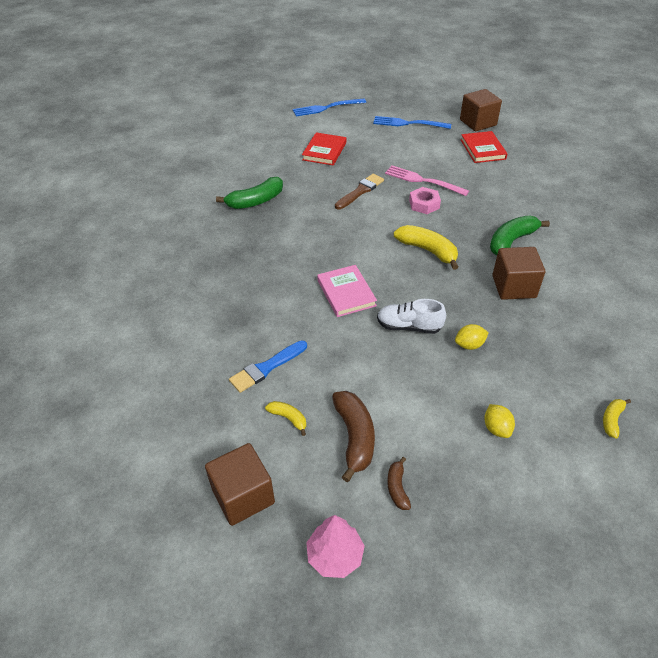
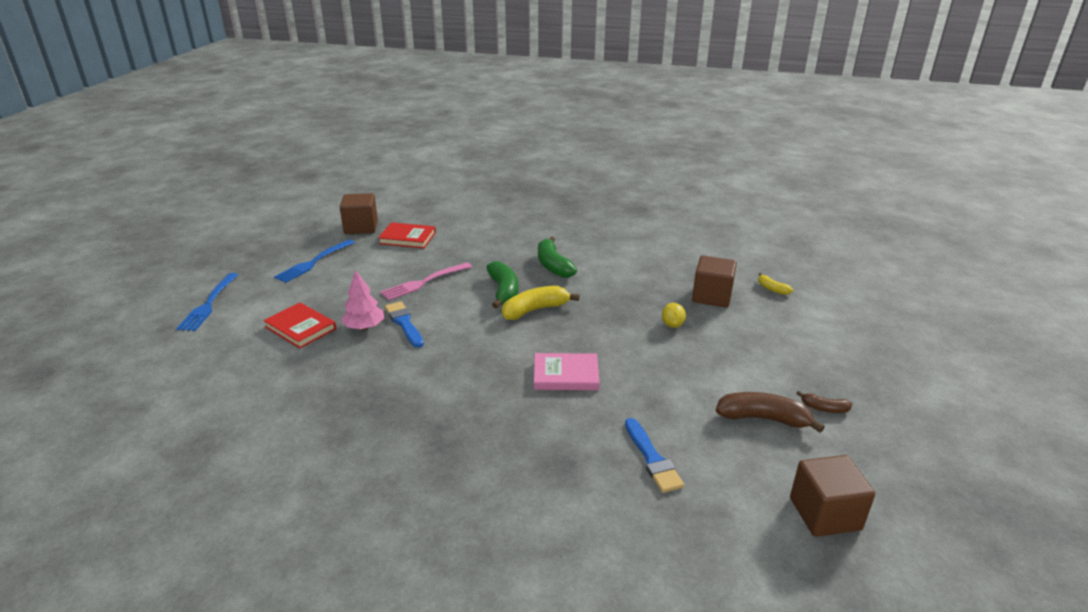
camera: 70 degrees left, 15 degrees down
(256, 201) = (347, 404): green banana -> green banana (503, 291)
(288, 418) = (729, 458): yellow banana -> none
(335, 555) = (894, 464): pink tree -> pink tree (364, 327)
(360, 191) = (404, 323): brown brush -> blue brush
(409, 326) = (634, 349): white shoe -> none
(424, 204) = (462, 292): pink nut -> none
(496, 428) = (769, 340): yellow lemon -> none
(514, 287) = (612, 282): brown cube -> brown cube (712, 296)

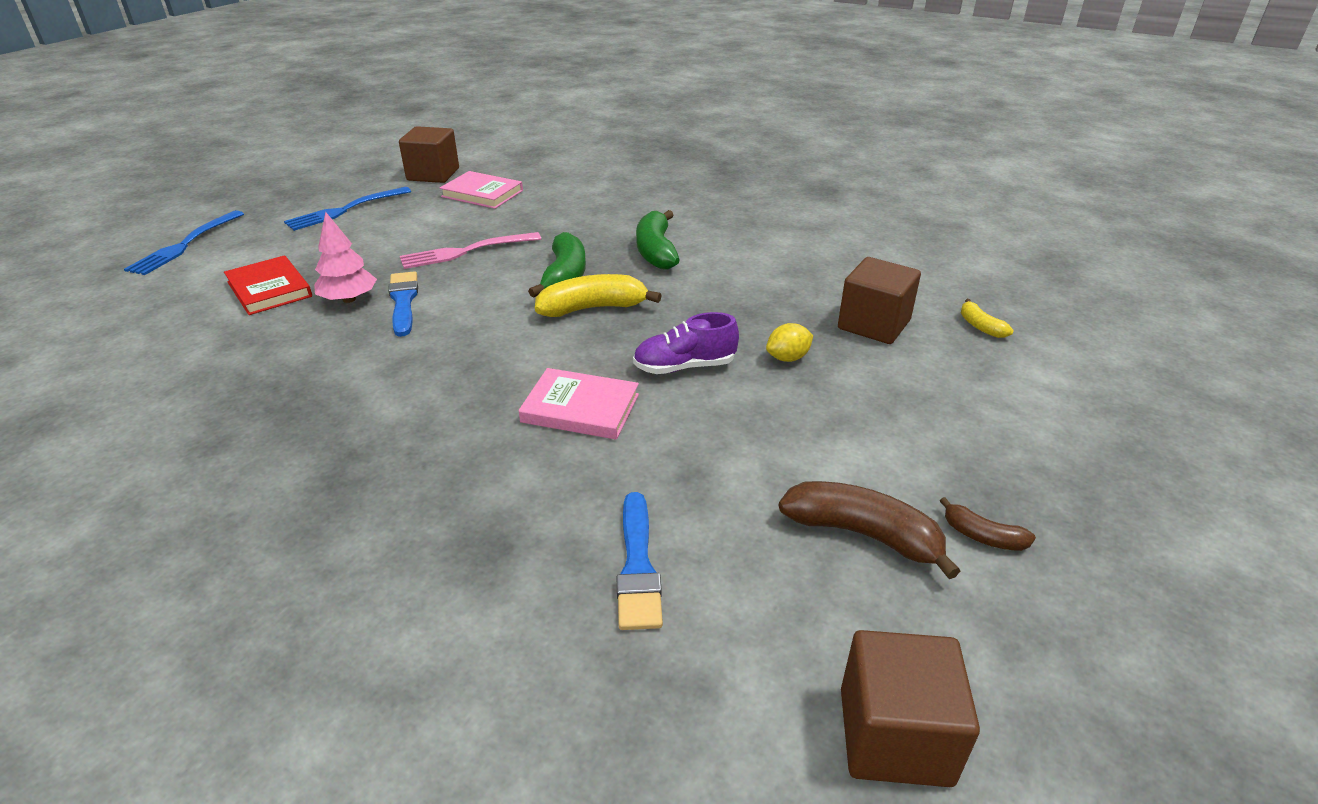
camera: 15 degrees right, 5 degrees up
(407, 238) = (482, 194): red book -> pink book
(614, 339) = (684, 367): none -> purple shoe
(672, 325) = (788, 358): yellow lemon -> yellow lemon turned 45 degrees clockwise

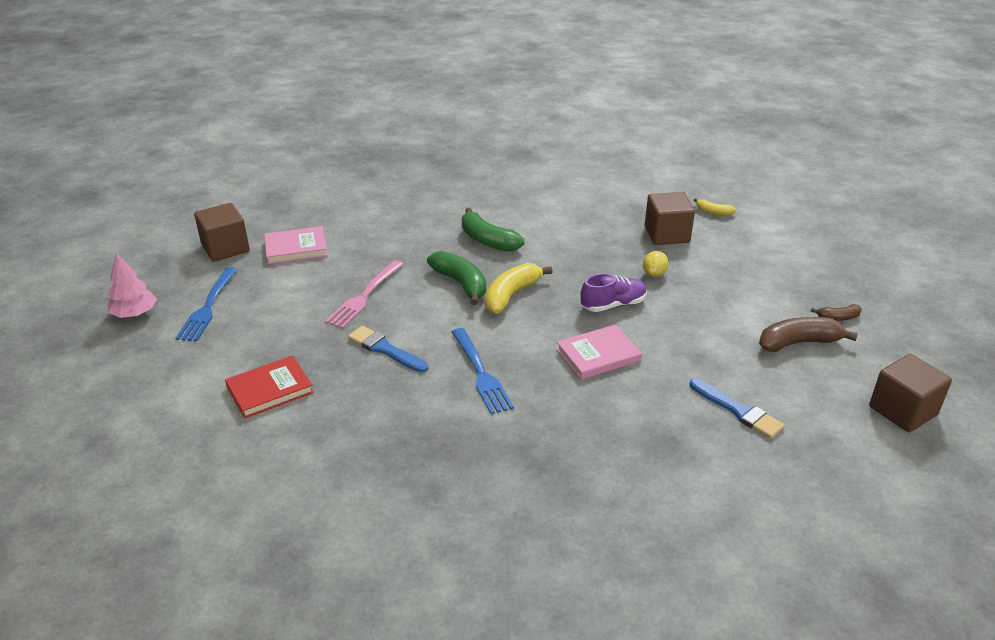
camera: 40 degrees left, 0 degrees up
(185, 245) = (122, 395): blue fork -> blue fork (481, 373)
(269, 289) = (270, 390): red book -> red book turned 45 degrees counterclockwise
(349, 299) = (344, 367): pink tree -> pink tree (134, 314)
(684, 367) = (613, 305): purple shoe -> purple shoe turned 150 degrees counterclockwise

